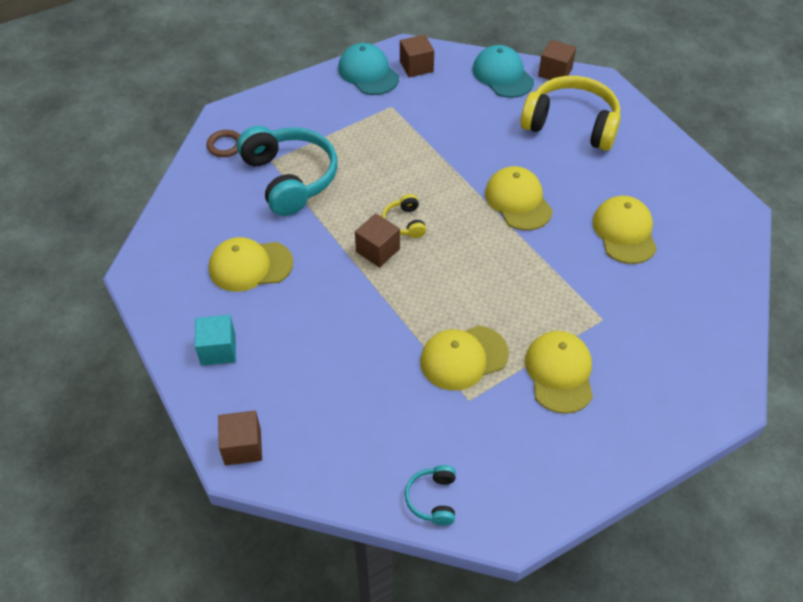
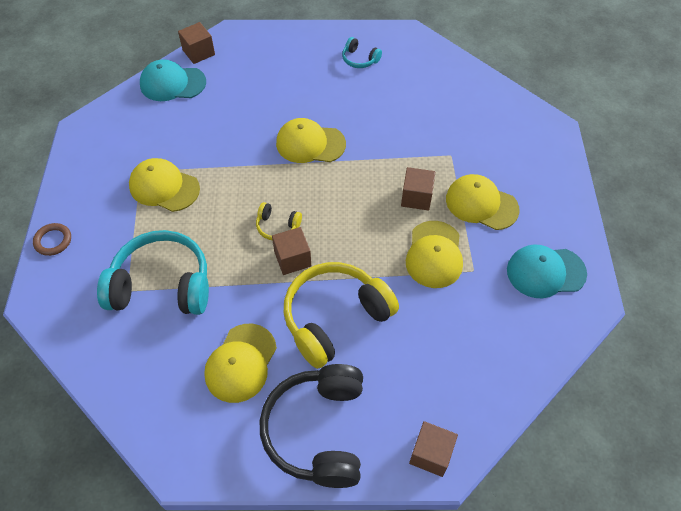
camera: 60 degrees left, 5 degrees up
(218, 349) = (318, 431): turquoise cube -> black headphones
(225, 146) = (76, 319): brown ring -> brown ring (53, 241)
(368, 73) = (85, 167): turquoise cap -> turquoise cap (545, 272)
(416, 66) = (110, 131): brown cube -> brown cube (416, 197)
(433, 499) = (546, 337): turquoise headphones -> turquoise headphones (359, 59)
(571, 124) = (260, 73): yellow headphones -> yellow headphones (335, 318)
(624, 232) = (384, 101): yellow cap -> yellow cap (164, 187)

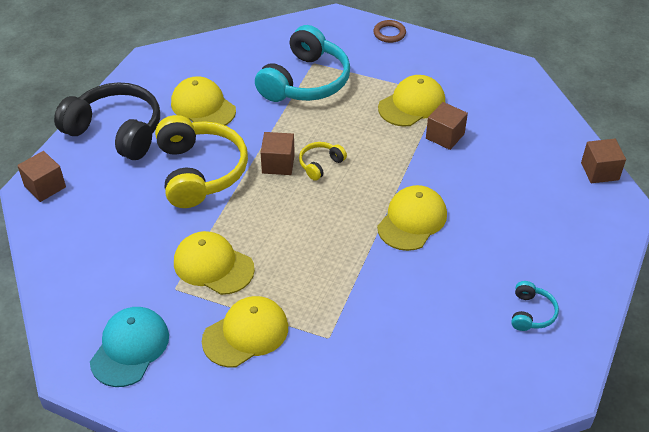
camera: 115 degrees right, 10 degrees down
(172, 83) = (555, 140): turquoise cap -> none
(359, 59) = (531, 313): turquoise headphones -> turquoise headphones turned 135 degrees clockwise
(416, 197) = (290, 280): brown cube -> brown cube (445, 136)

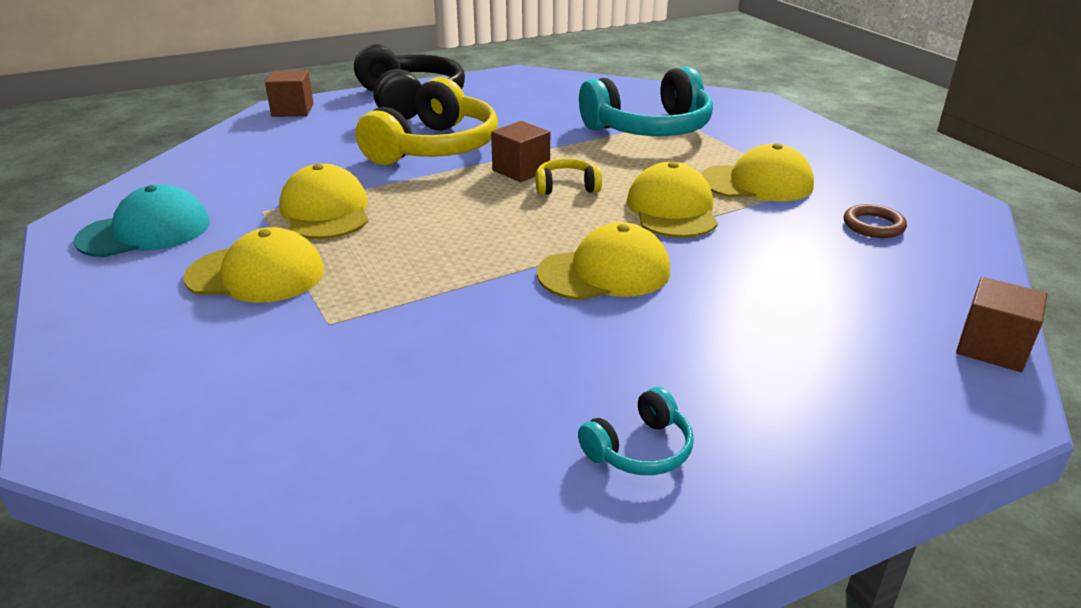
camera: 40 degrees right, 15 degrees down
(203, 106) = (514, 112): yellow cap -> yellow cap (672, 209)
(389, 33) = (808, 127): brown ring -> brown ring (873, 225)
(445, 136) = (765, 221): brown cube -> none

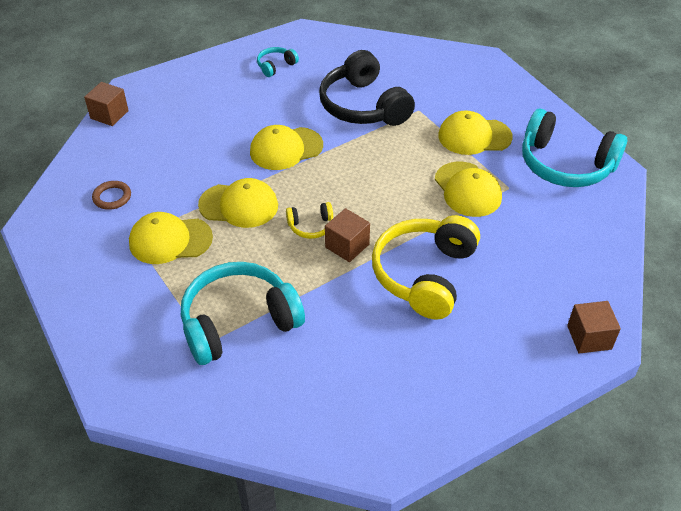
camera: 175 degrees right, 15 degrees up
(145, 231) = (565, 164): turquoise cap -> turquoise headphones
(409, 101) = (483, 368): black headphones -> black headphones (363, 106)
(672, 209) = (239, 205): yellow cap -> yellow cap turned 75 degrees counterclockwise

